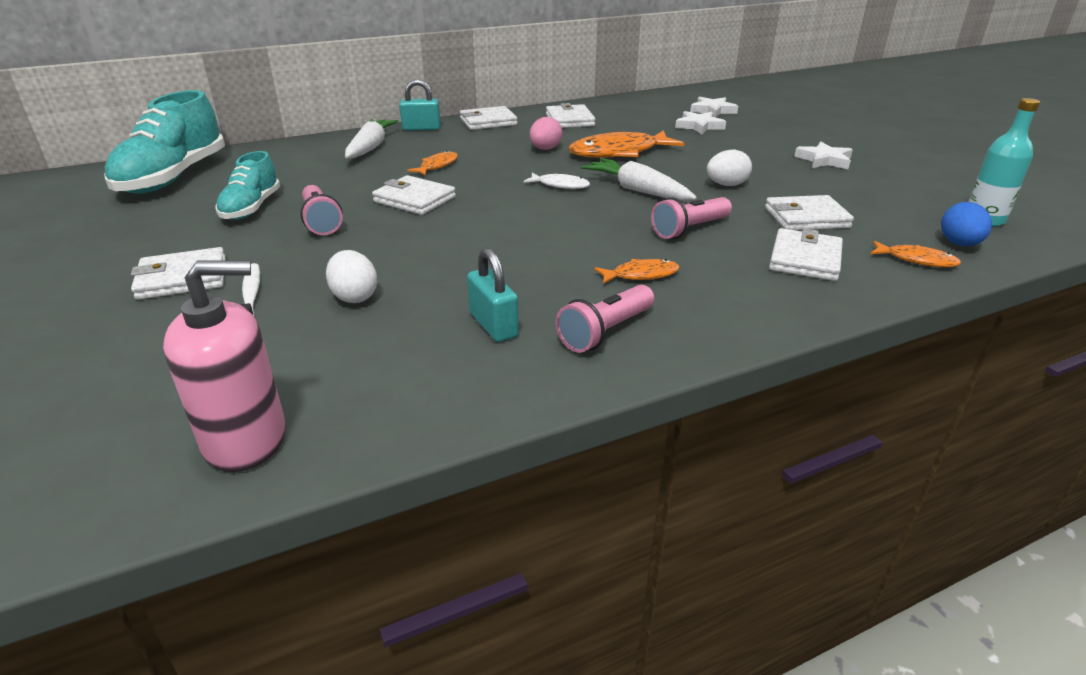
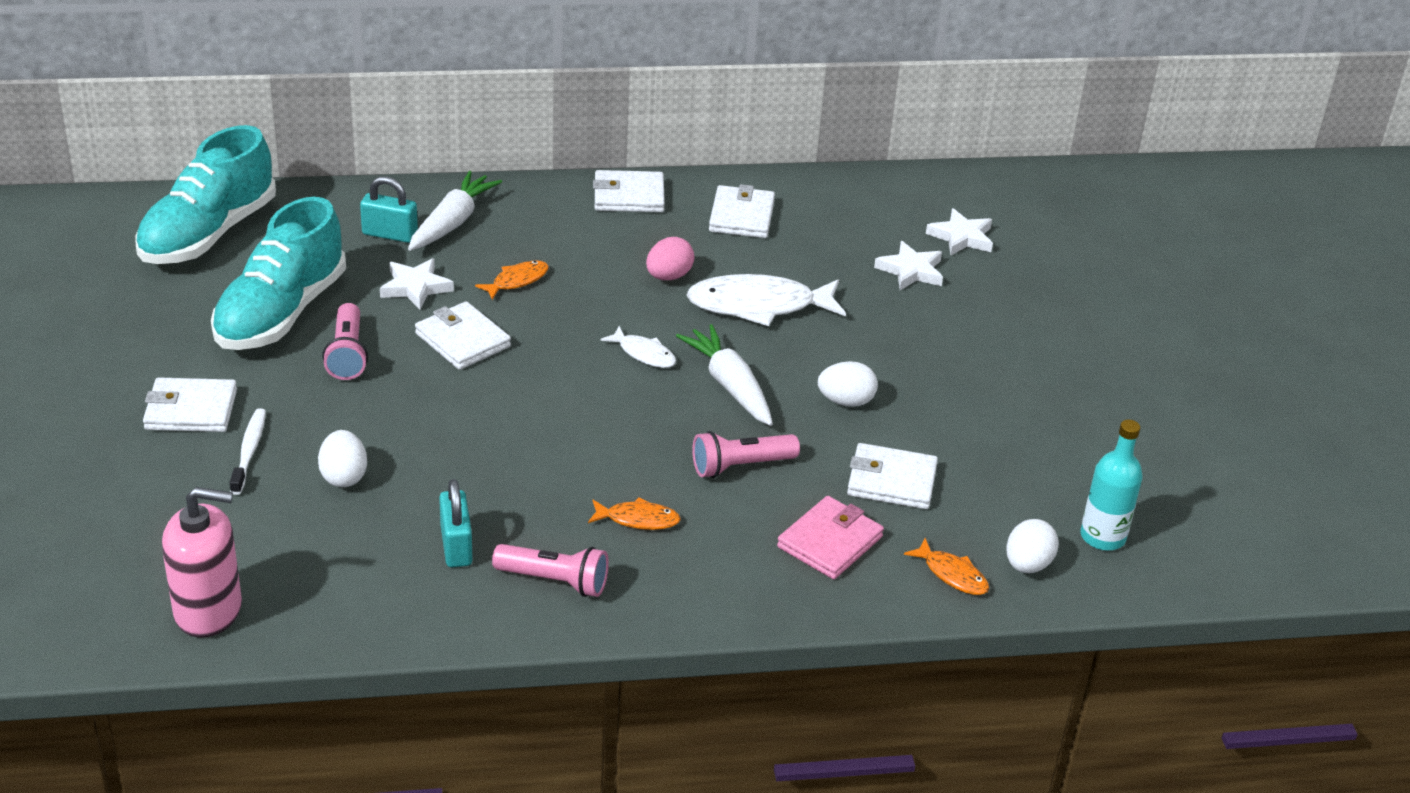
camera: 15 degrees right, 5 degrees up
(251, 208) = (281, 313): turquoise shoe -> turquoise shoe, size x1.71
(421, 128) = (533, 193): turquoise padlock -> turquoise padlock (390, 234)
(605, 332) = (554, 581): pink flashlight -> pink flashlight turned 135 degrees counterclockwise
(619, 152) = (759, 305): orange fish -> white fish
(805, 259) = (830, 542): white wallet -> pink wallet
(824, 160) = (1016, 384): white star -> white star (415, 287)
(959, 244) = (1027, 565): blue egg -> white egg

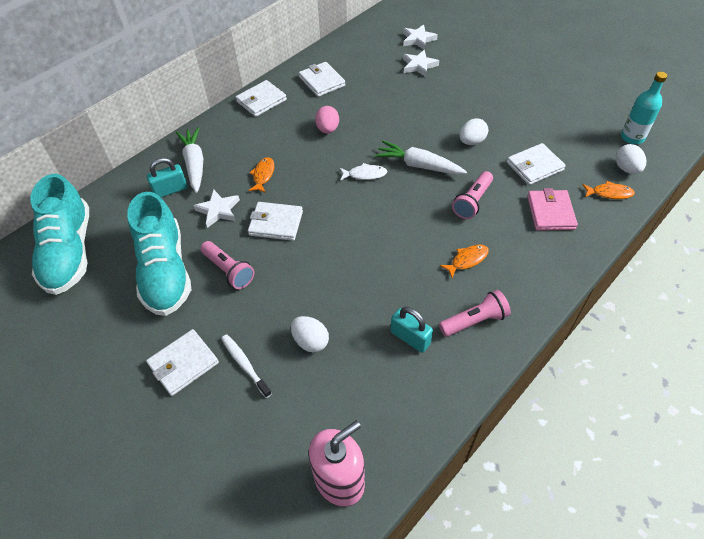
camera: 35 degrees left, 15 degrees up
(759, 305) = (382, 119): white fish -> none

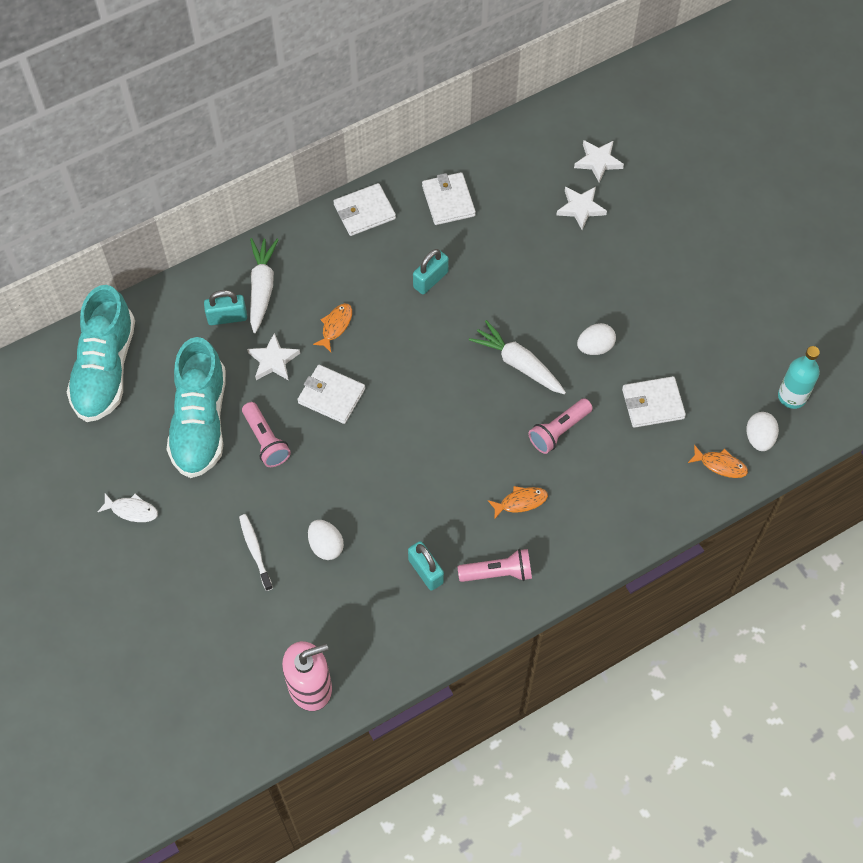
camera: 15 degrees right, 10 degrees up
(183, 364) = (196, 532): white wallet -> none
(327, 129) = (430, 280): pink egg -> turquoise padlock
(365, 174) = (451, 358): white fish -> white fish (132, 510)
(550, 212) = (640, 470): pink wallet -> none

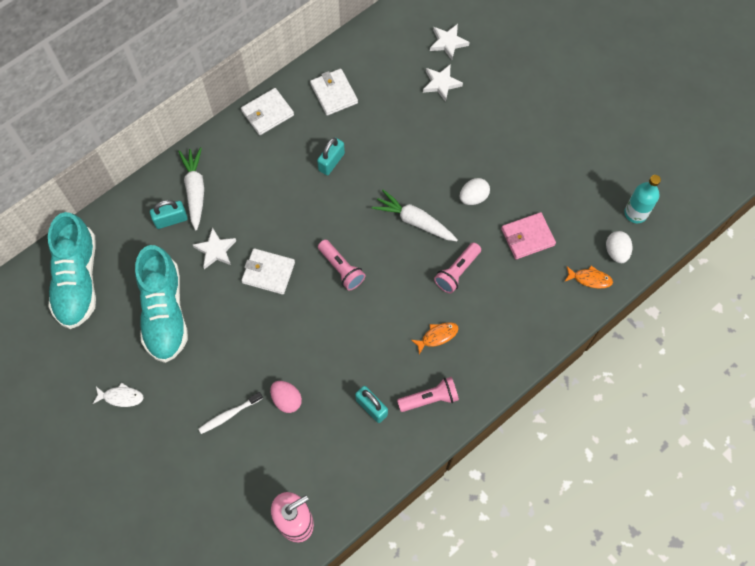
camera: 10 degrees left, 5 degrees up
(255, 551) = (229, 414): white toothbrush -> white toothbrush turned 90 degrees counterclockwise
(266, 441) = (221, 319): pink flashlight -> pink flashlight (341, 269)
(326, 546) = (286, 400): white egg -> pink egg
(335, 326) = (261, 213): orange fish -> none
(653, 404) = (527, 237): white wallet -> pink wallet

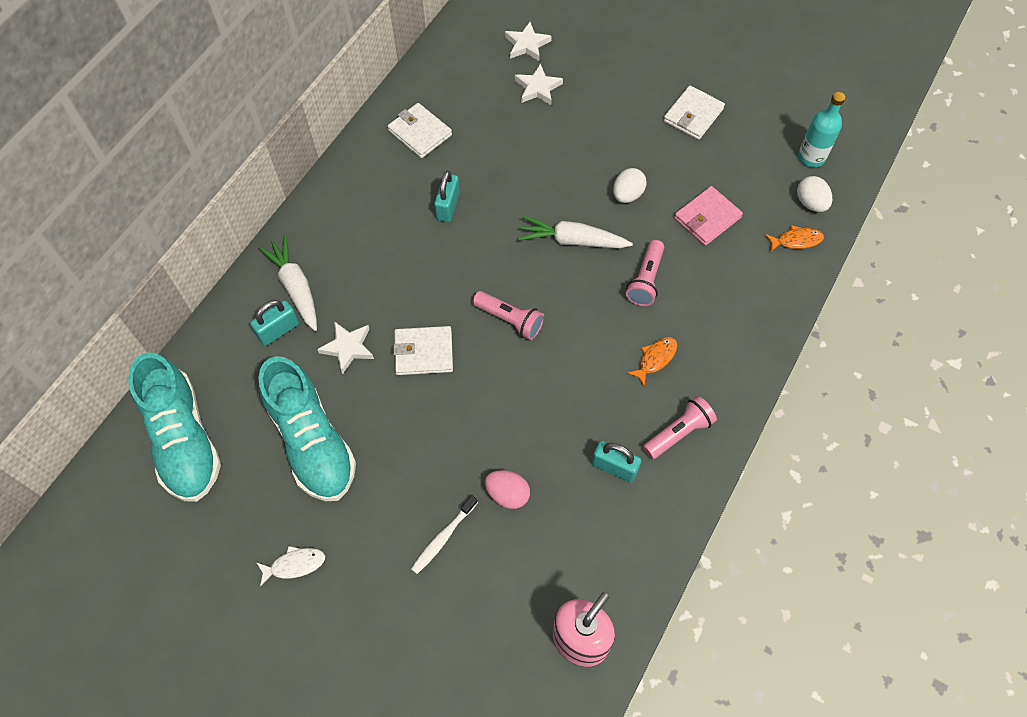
camera: 20 degrees left, 5 degrees down
(267, 113) = (350, 176): white wallet -> white wallet (693, 115)

